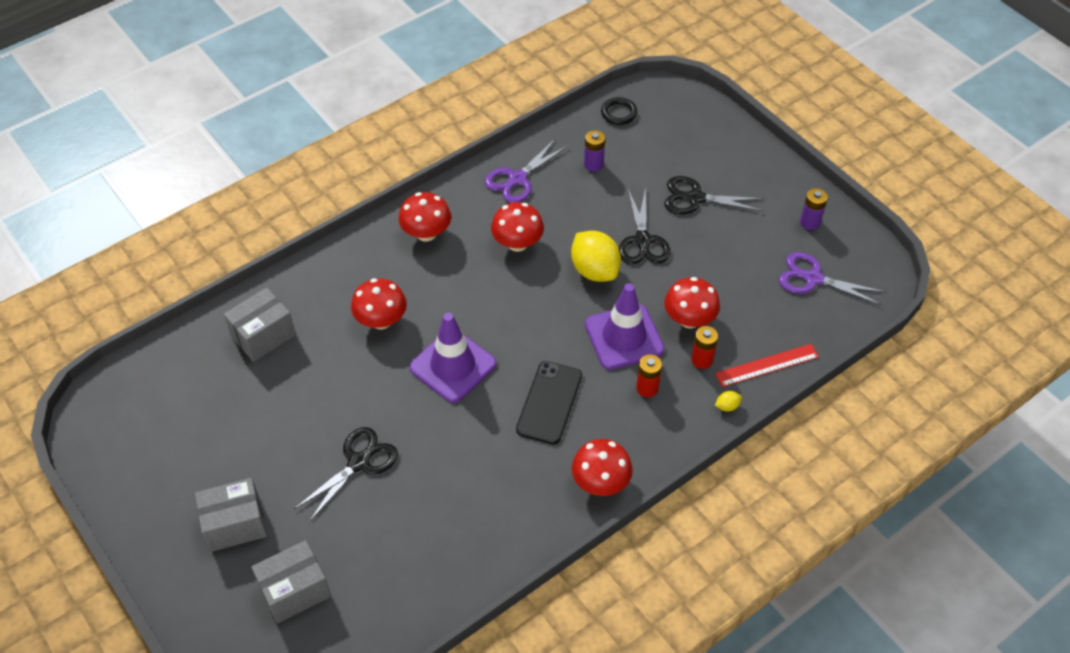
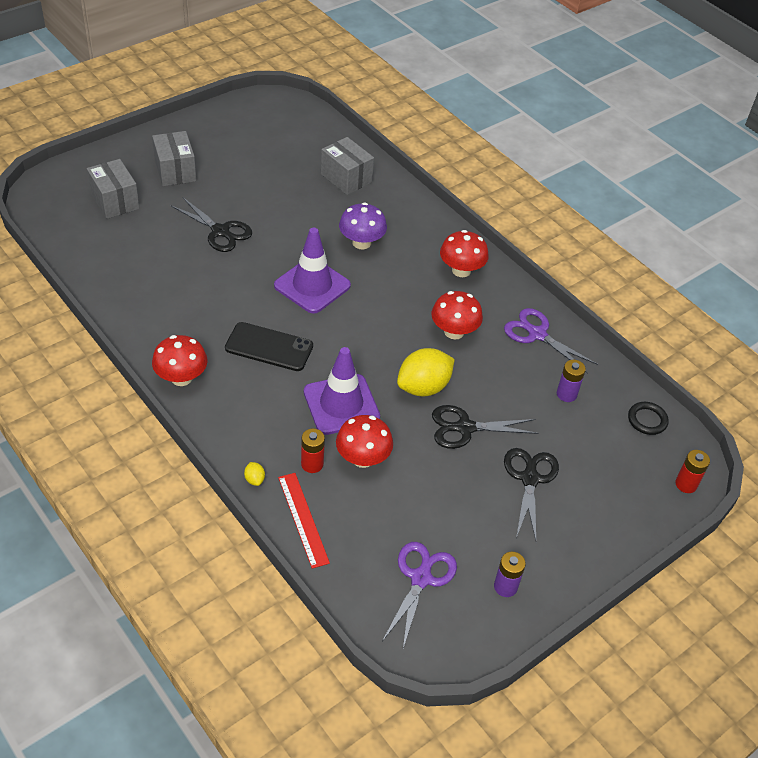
camera: 85 degrees right, 5 degrees down
(381, 320) = (361, 243): red mushroom -> purple mushroom
(647, 388) = (280, 418): red battery -> red battery (686, 484)

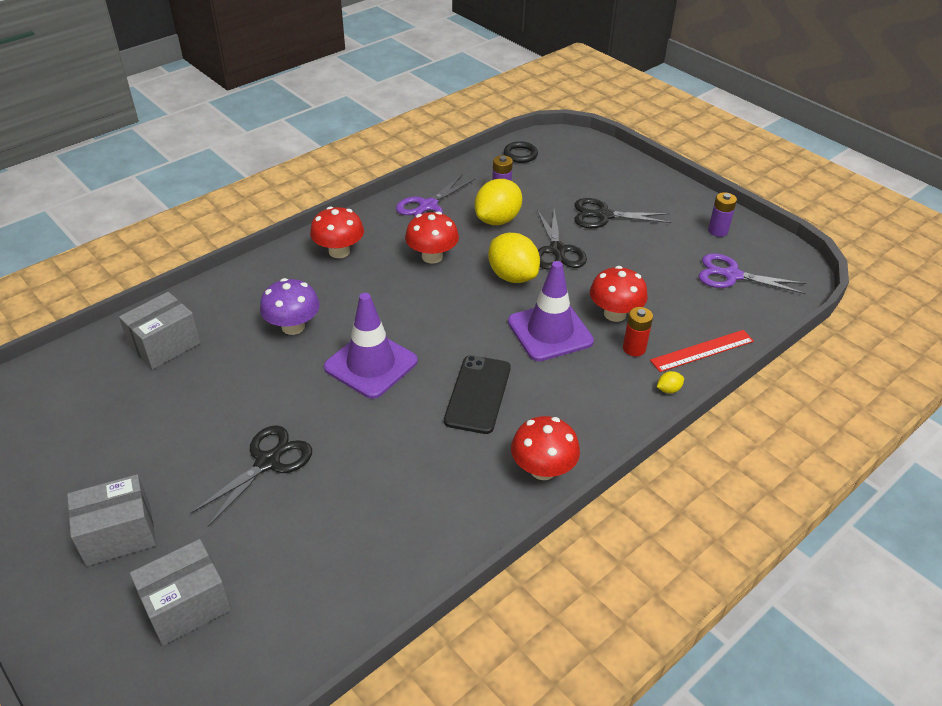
camera: 90 degrees left, 5 degrees down
(516, 386) = (497, 220): none -> yellow lemon
(686, 484) = (582, 142): red battery -> none

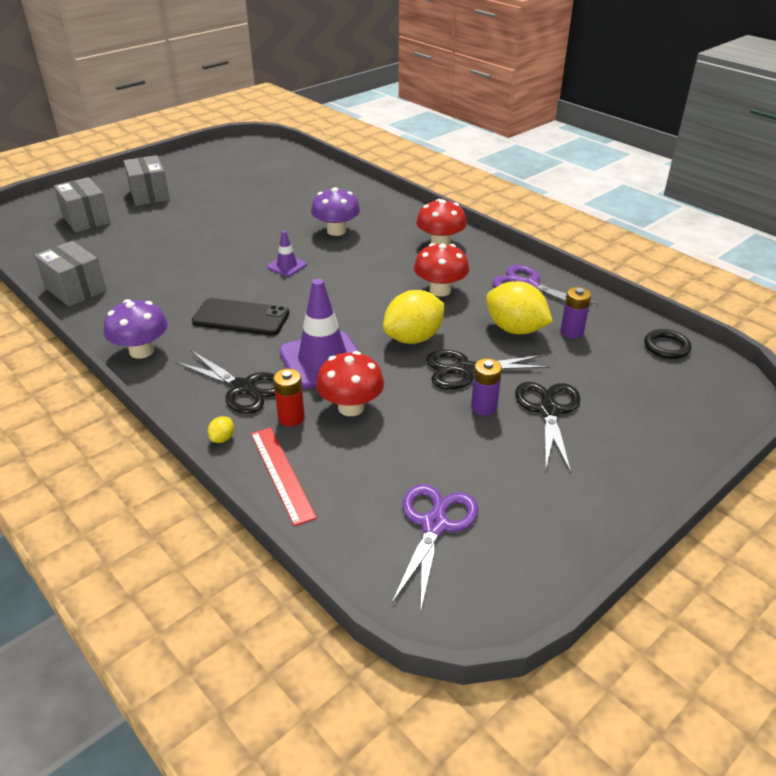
camera: 90 degrees right, 5 degrees down
(165, 345) = (318, 188): grey box -> grey box (75, 289)
(267, 462) = (192, 233): black scissors -> black scissors (242, 388)
(371, 364) = (287, 266): purple traffic cone -> purple traffic cone, size x0.50
(543, 469) = (141, 351): red mushroom -> purple mushroom
(668, 389) = (222, 438): yellow lemon -> yellow lemon turned 45 degrees clockwise
(718, 231) = (543, 524): purple battery -> purple battery (484, 407)

